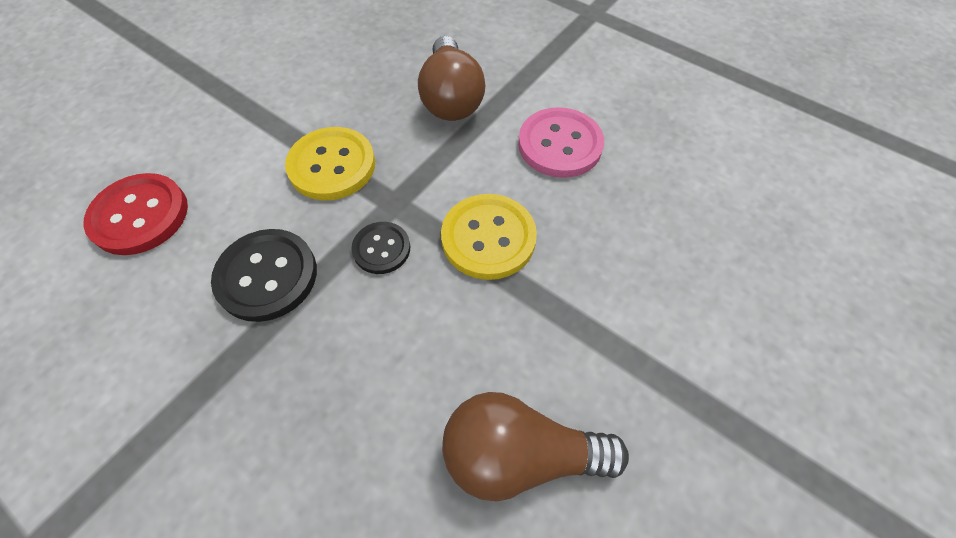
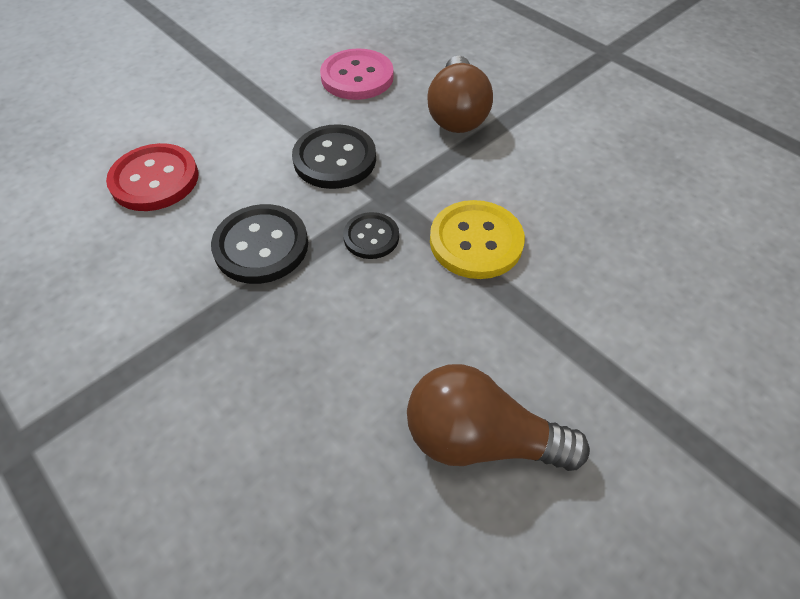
camera: 10 degrees right, 5 degrees down
(332, 165) = (335, 159): yellow button -> black button
(560, 145) = (559, 167): pink button -> pink button (357, 77)

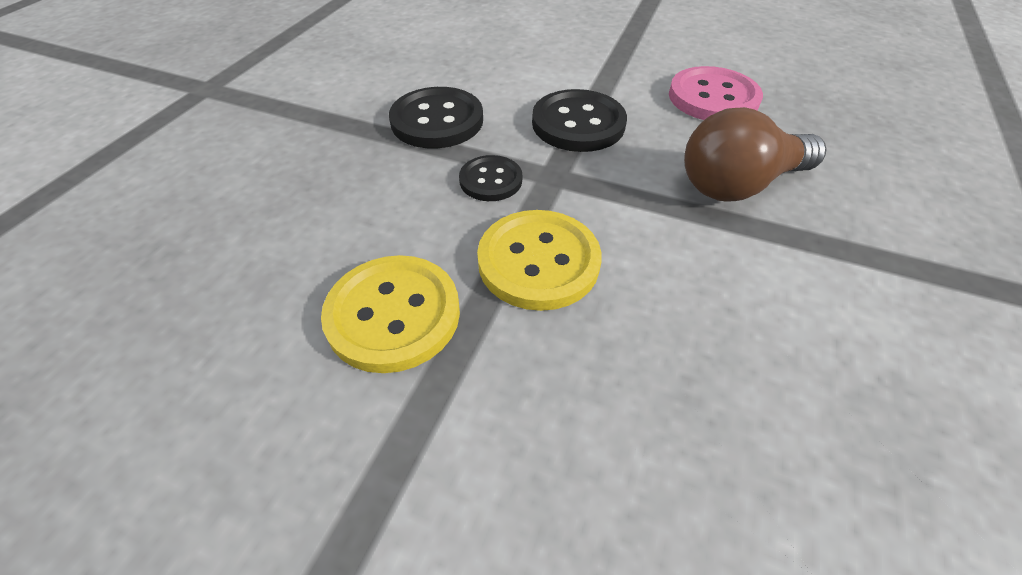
camera: 65 degrees right, 5 degrees down
(155, 179) = (474, 47): red button -> none
(480, 438) = (261, 344): brown light bulb -> none
(488, 341) = (393, 314): none -> yellow button

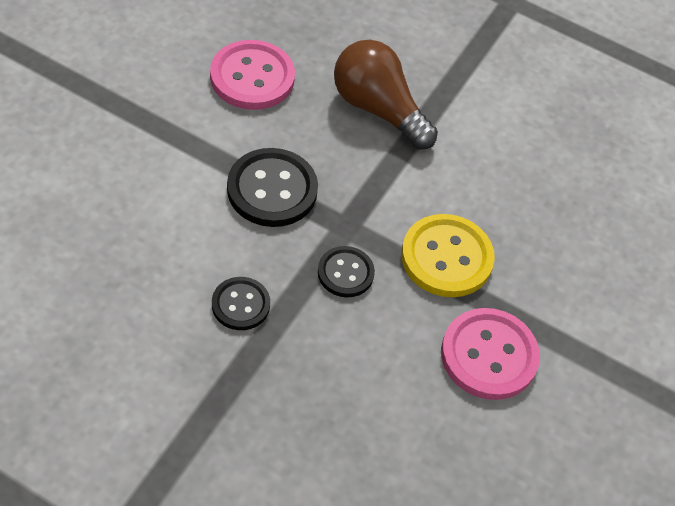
camera: 90 degrees left, 5 degrees up
(393, 314) = (489, 355): yellow button -> pink button
(437, 121) = (240, 305): black button -> black button, size x0.60
(738, 184) = (378, 109): brown light bulb -> brown light bulb turned 150 degrees clockwise

